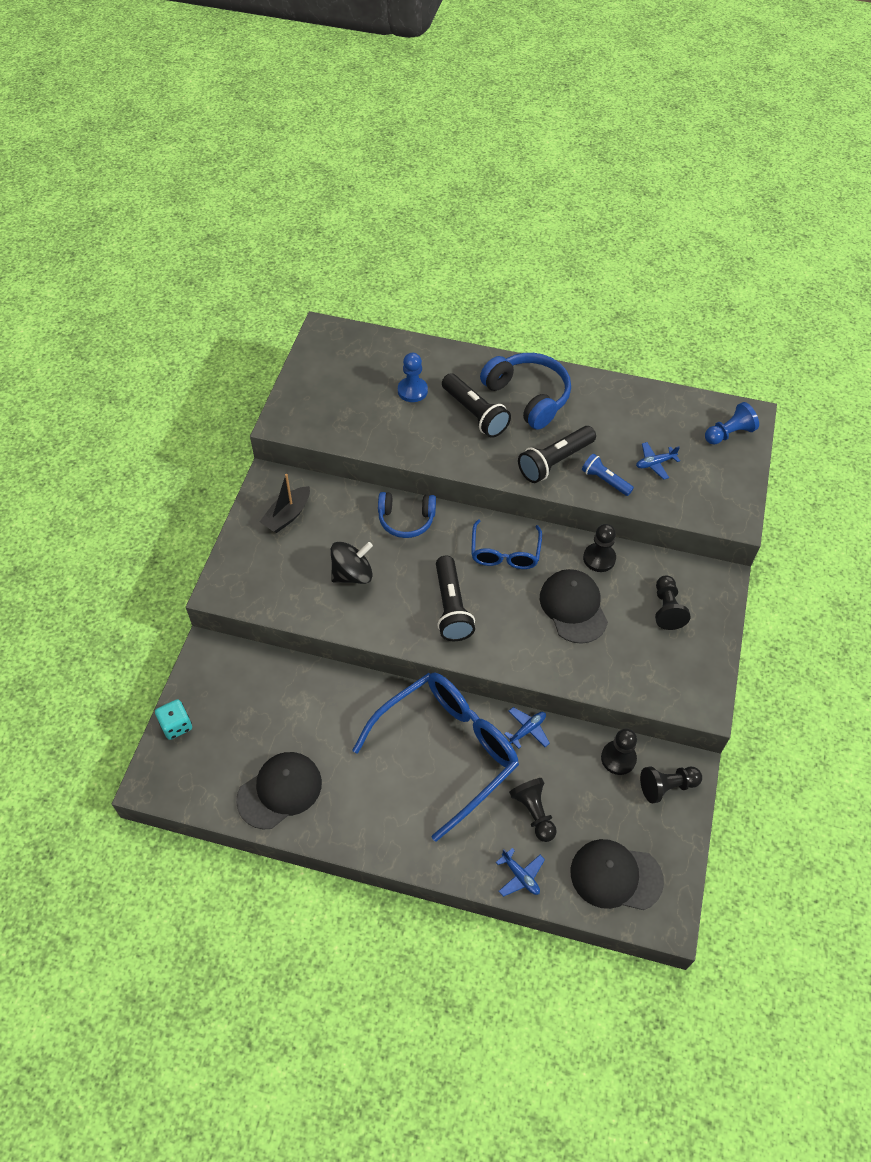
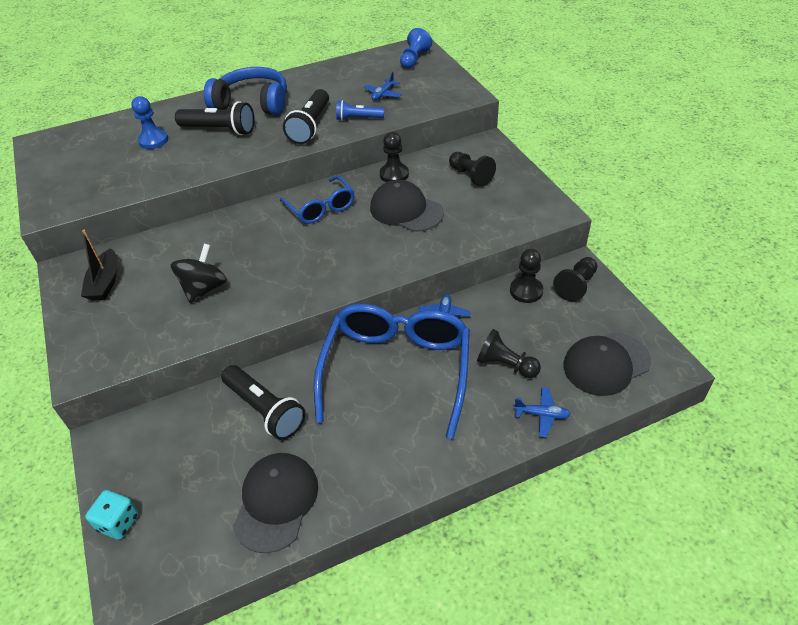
camera: 35 degrees left, 10 degrees down
(406, 520) = (219, 230): blue headphones -> none
(451, 607) = (312, 262): black flashlight -> black flashlight (265, 409)

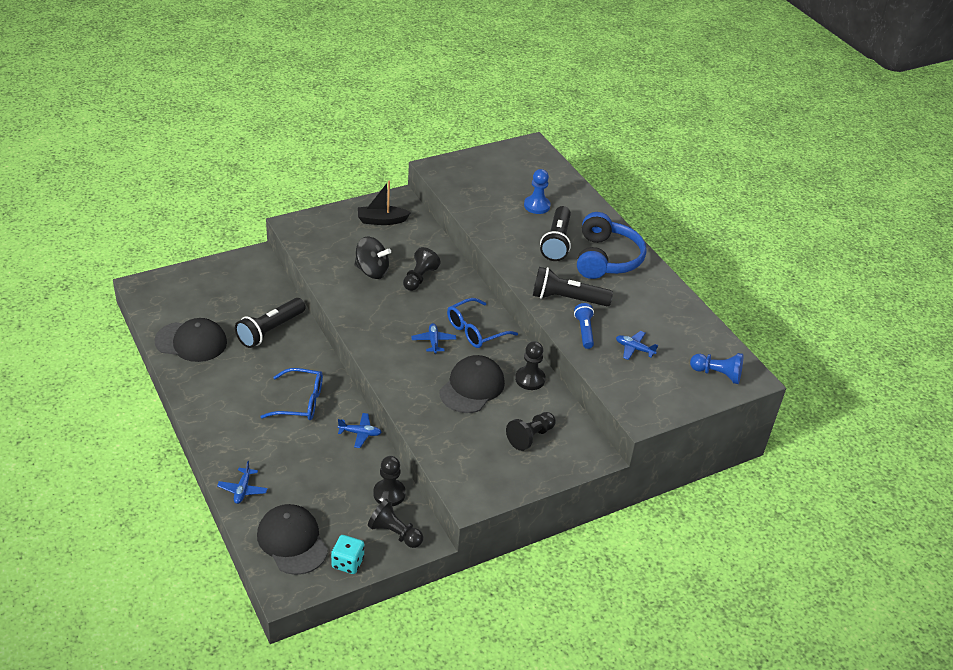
camera: 80 degrees right, 5 degrees down
(118, 522) = (190, 274): turquoise dice -> turquoise dice (347, 563)
(336, 237) = (433, 341): none -> blue plane
(396, 370) = (300, 402): blue glasses -> blue glasses, size x0.54
(505, 365) = (298, 471): black pawn -> black pawn (419, 278)

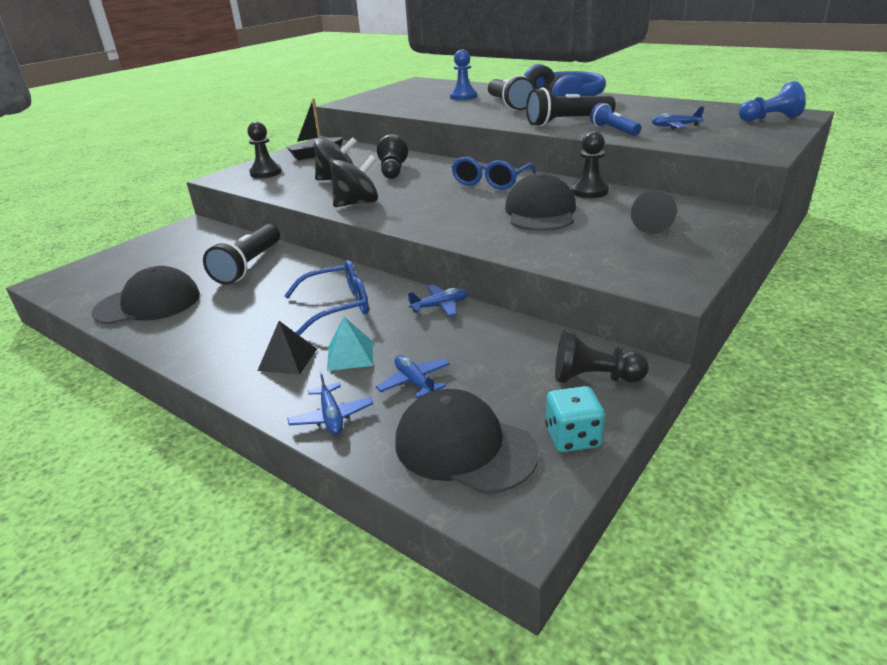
camera: 20 degrees left, 10 degrees down
(245, 435) = (288, 359): none -> black pyramid
(280, 449) = (350, 355): none -> turquoise pyramid
(362, 313) = (357, 203): none -> black spinning top
(389, 494) = (538, 344): black pawn -> black pawn (266, 173)
(433, 341) = (457, 198): blue plane -> blue plane (414, 382)

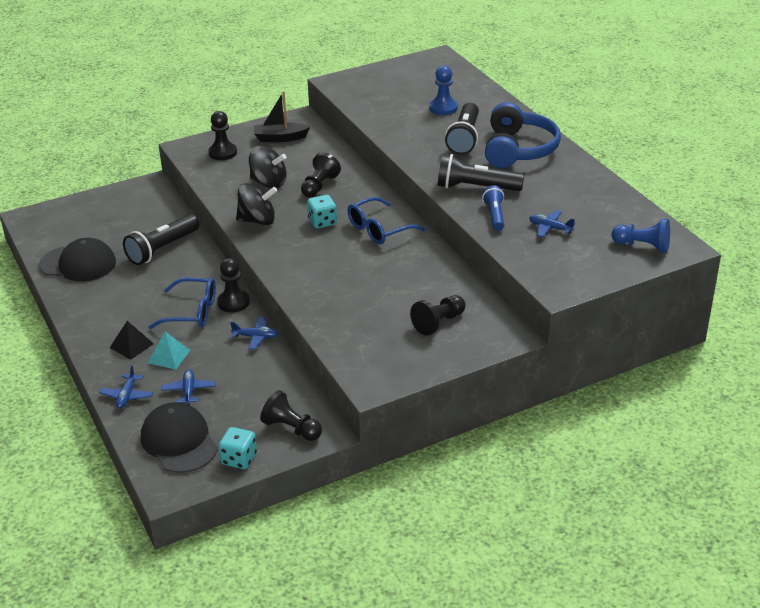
camera: 25 degrees right, 5 degrees up
(427, 189) = (322, 222): none -> turquoise dice
(540, 212) = (374, 281): black cap -> none
(589, 191) = (438, 270): black pawn -> black pawn (233, 302)

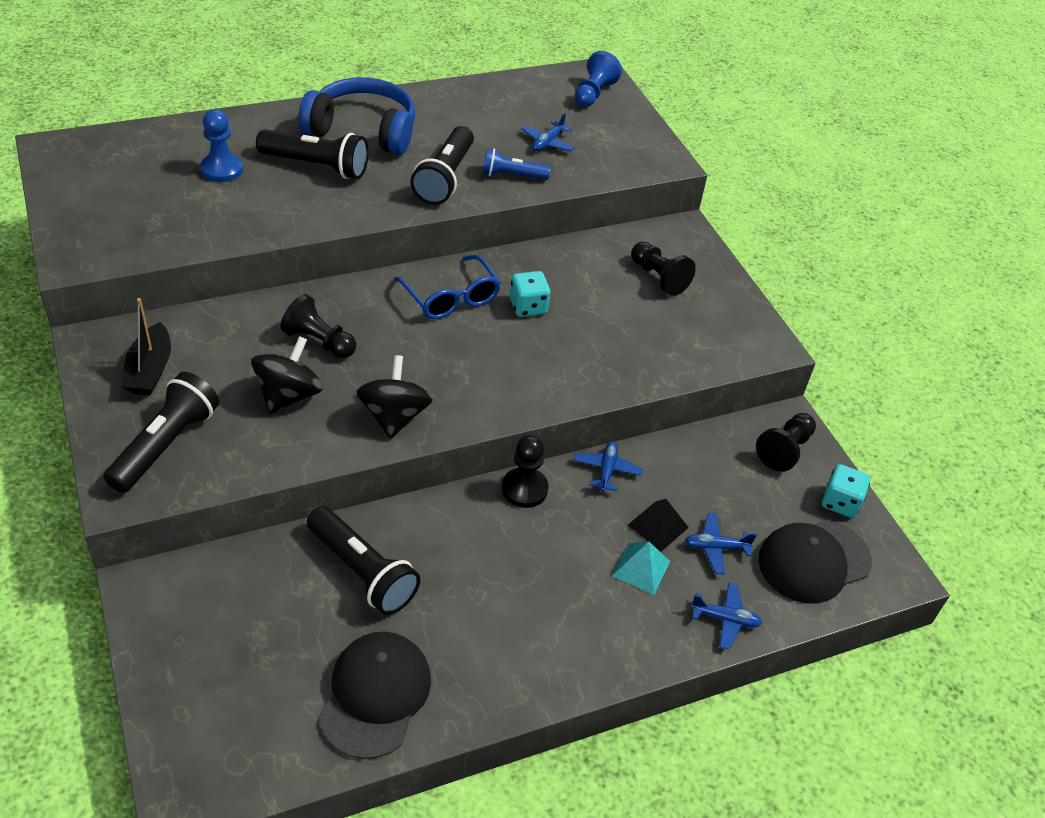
camera: 90 degrees left, 10 degrees up
(131, 345) = (612, 614): black pyramid -> black pyramid (658, 526)
(192, 312) = (540, 538): blue glasses -> none
(223, 153) = (166, 445): black pawn -> black flashlight
(322, 222) = (418, 349): turquoise dice -> turquoise dice (528, 307)

